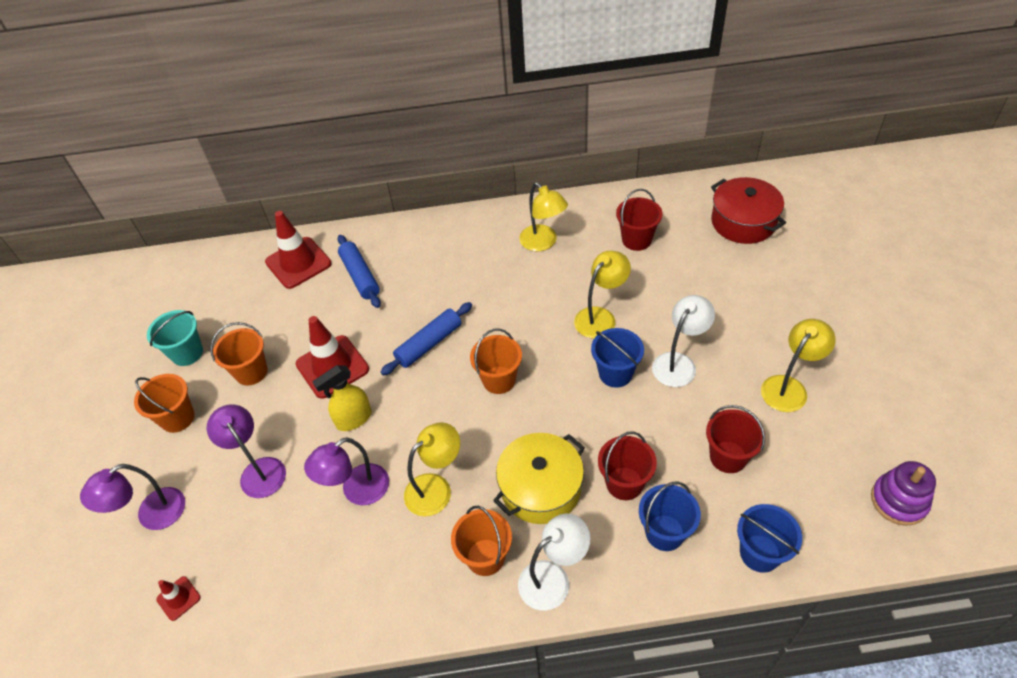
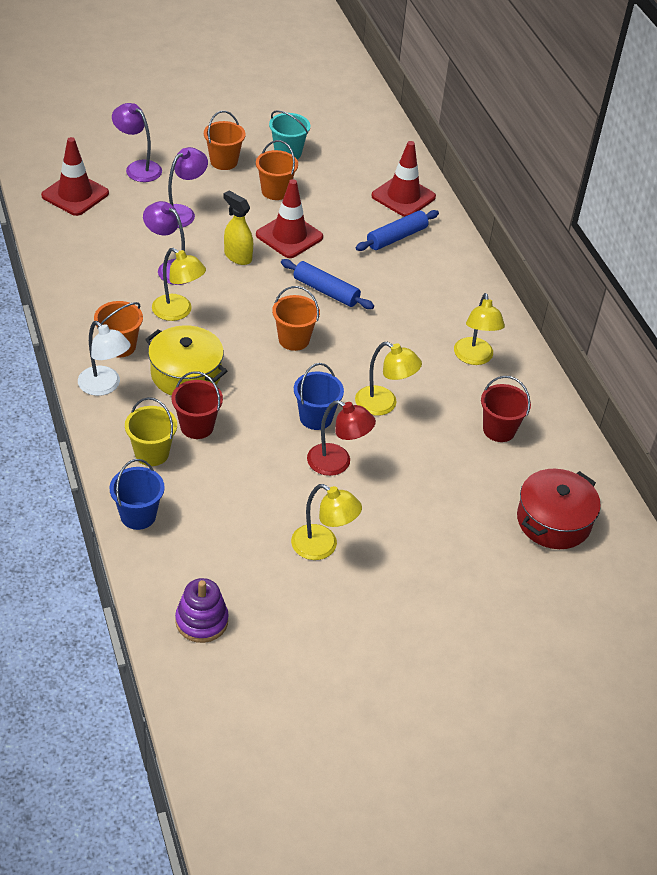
camera: 70 degrees right, 5 degrees down
(178, 598) = (75, 194): red traffic cone -> red traffic cone, size x2.07
(543, 243) = (474, 358): yellow lamp -> yellow lamp turned 45 degrees counterclockwise
(664, 532) = (151, 453): blue bucket -> yellow bucket
(679, 363) = (337, 463): white lamp -> red lamp
(728, 457) = (233, 497): red bucket -> none

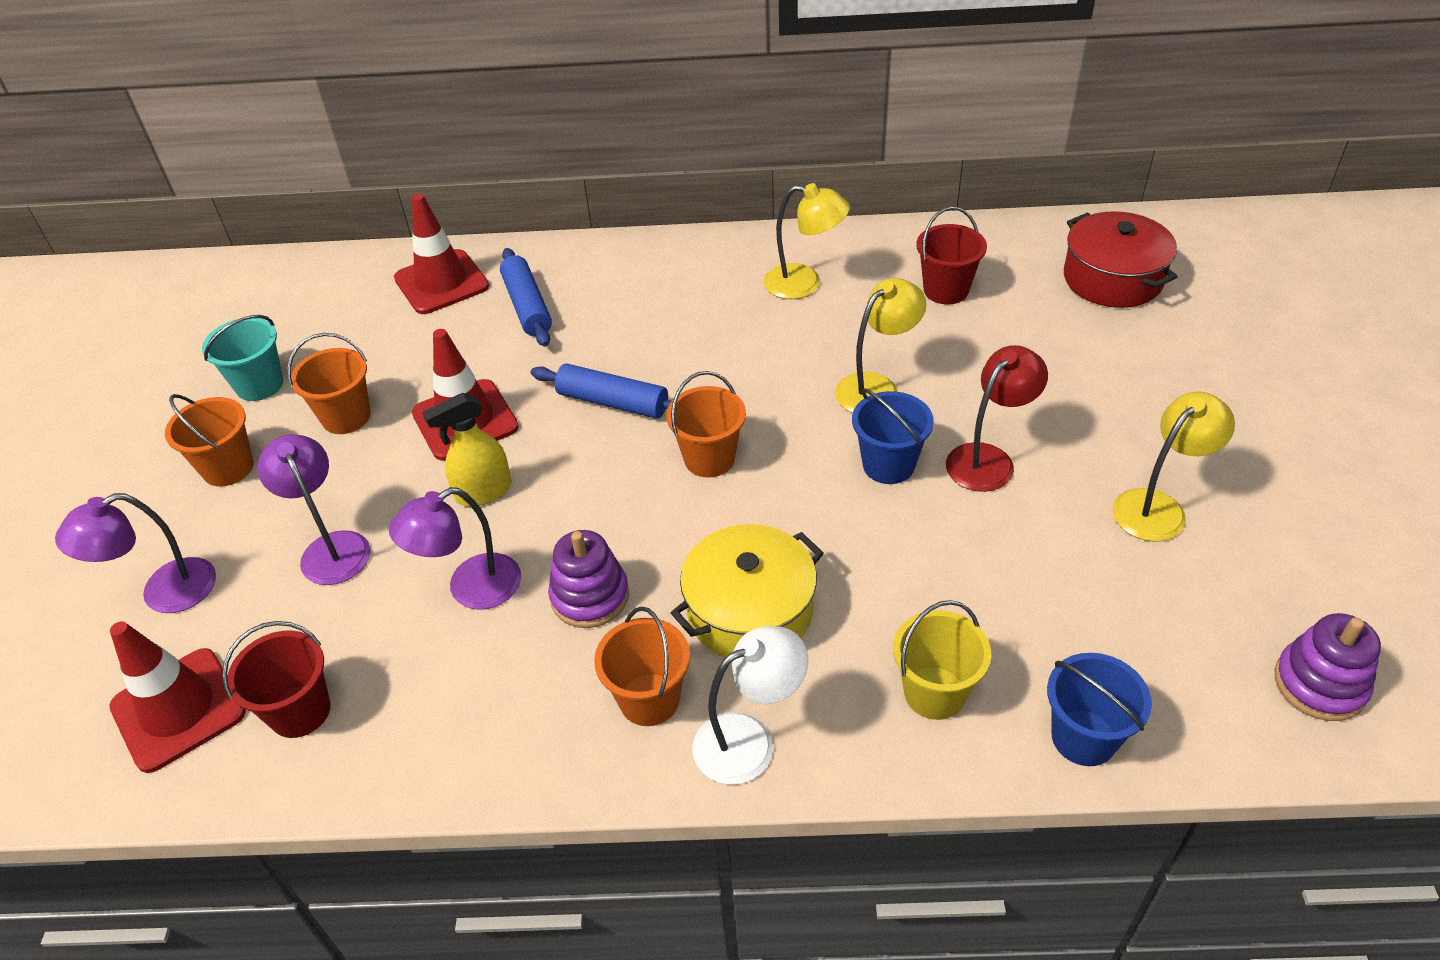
camera: 65 degrees left, 0 degrees up
(178, 312) = (590, 596): yellow lamp -> purple stacking toy
(197, 427) = (881, 617): red bucket -> red bucket (300, 711)
(326, 291) = (613, 402): blue rolling pin -> blue rolling pin turned 60 degrees clockwise

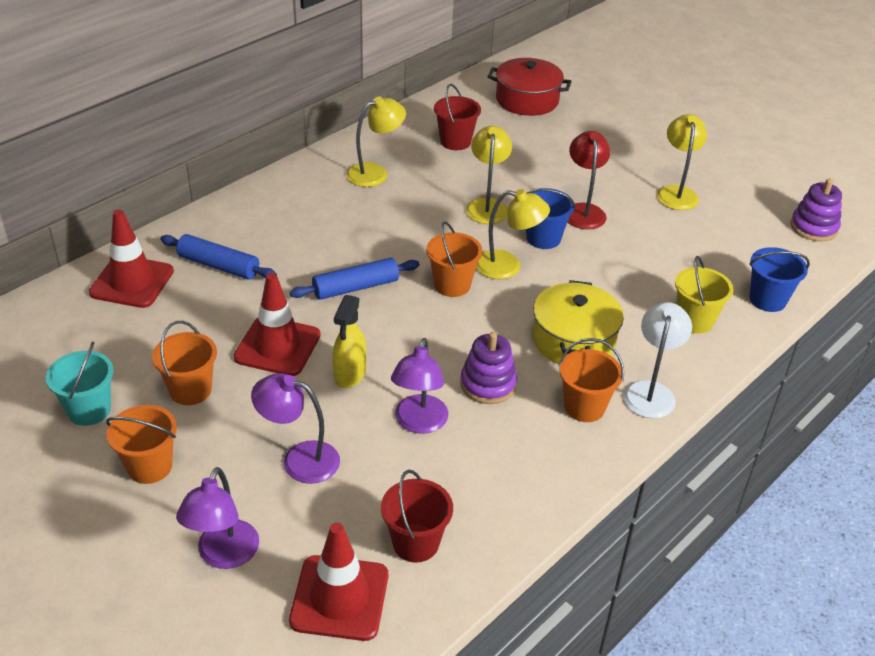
camera: 50 degrees left, 5 degrees down
(799, 475) = (508, 266): none -> yellow lamp

